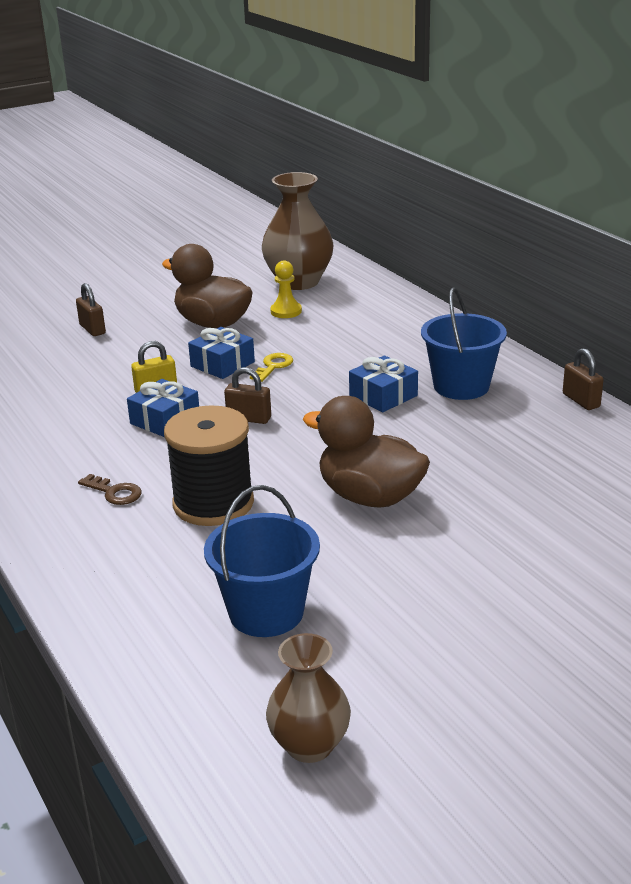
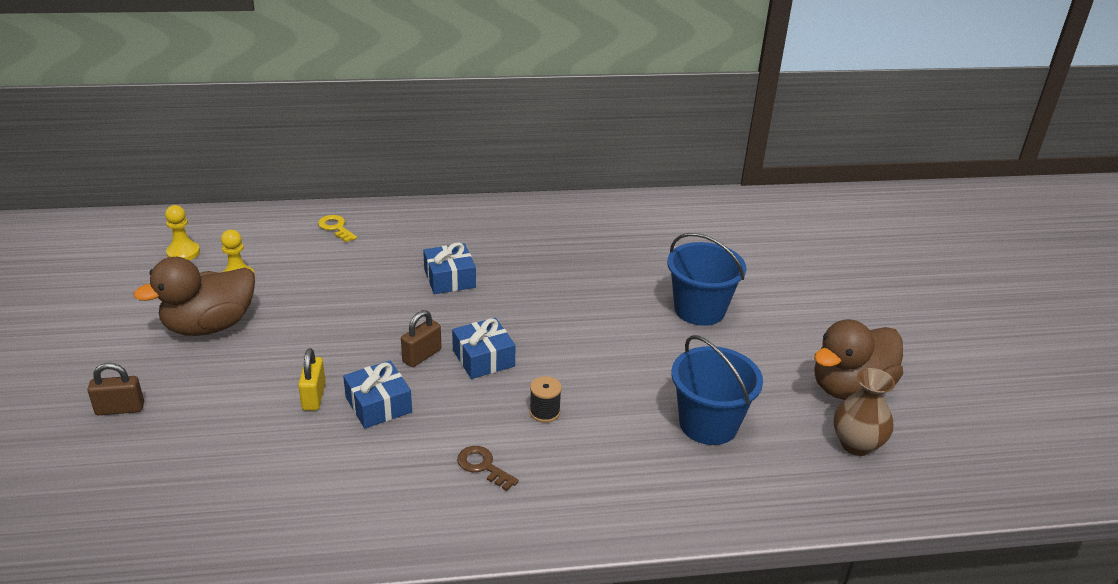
camera: 70 degrees left, 5 degrees up
(114, 492) = (483, 466): brown key -> brown key turned 105 degrees counterclockwise
(213, 503) = (544, 412): black spool -> black spool, size x0.42
(222, 364) = (304, 343): blue gift -> blue gift (483, 358)
(273, 366) = (340, 316): yellow key -> yellow key (336, 228)
(299, 282) = (183, 253): brown vase -> yellow pawn
(370, 497) = (592, 332): brown duck -> brown duck (850, 388)
(461, 386) = (469, 241): blue bucket -> blue bucket (699, 310)
(581, 400) = (536, 204): brown padlock -> none

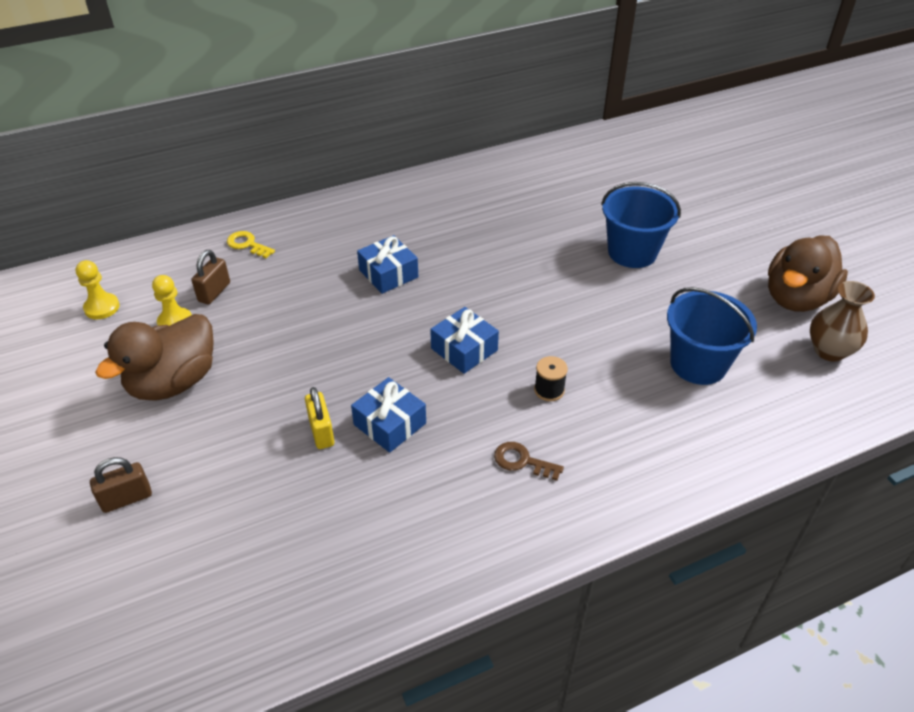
camera: 15 degrees left, 10 degrees up
(422, 356) = (404, 361): brown padlock -> brown padlock (214, 292)

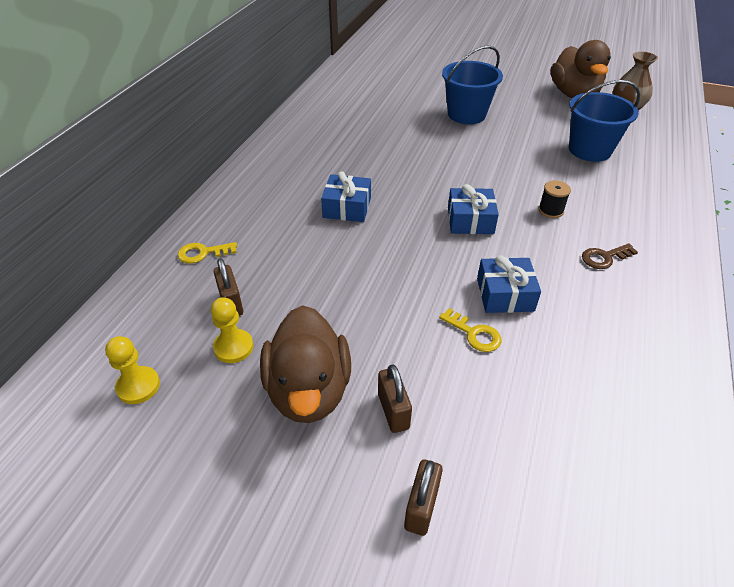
camera: 45 degrees left, 0 degrees up
(196, 435) = (393, 411): none -> brown padlock
(321, 432) = (474, 334): yellow padlock -> yellow key

